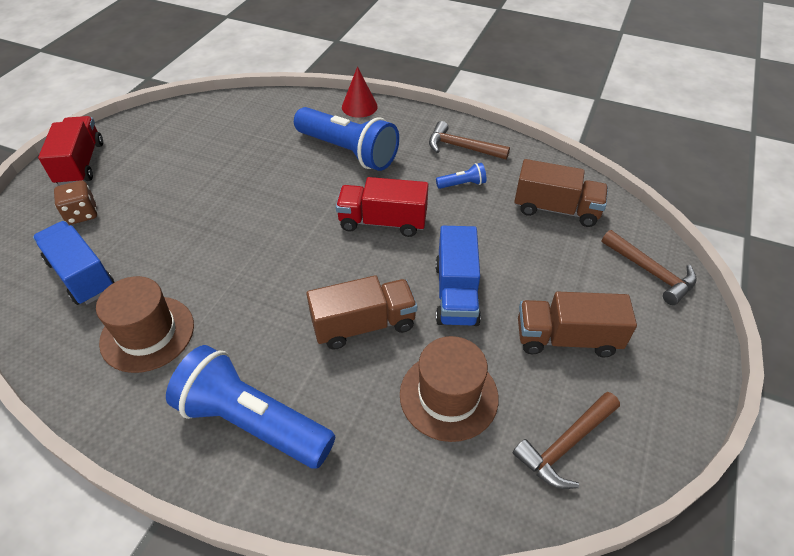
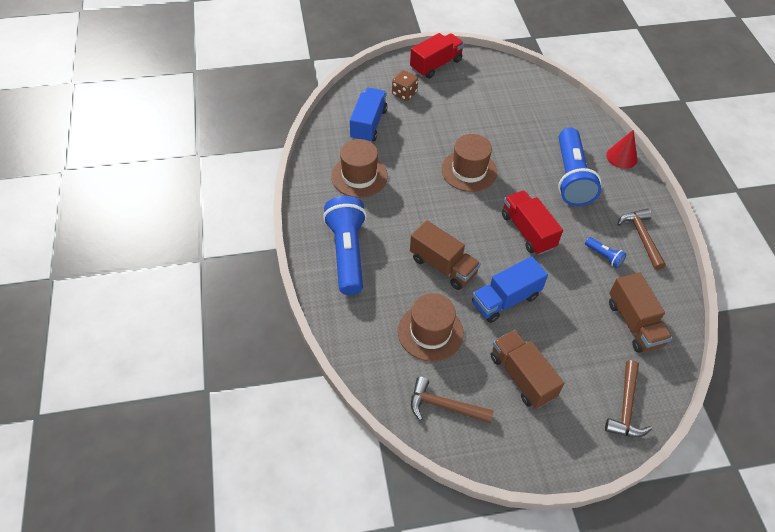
camera: 55 degrees right, 5 degrees up
(256, 222) = (469, 170): none -> brown hat

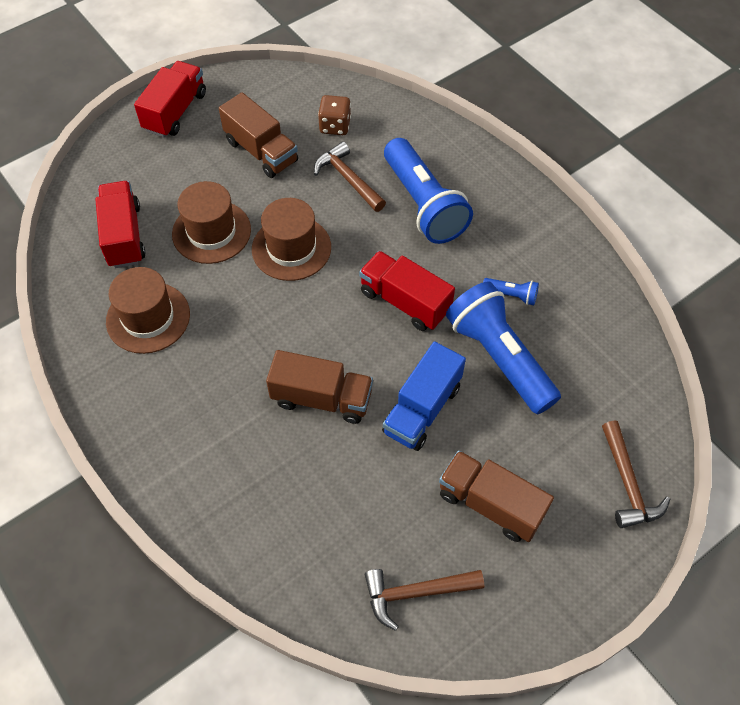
camera: 25 degrees left, 5 degrees up
(347, 253) = (186, 438): blue flashlight -> blue flashlight (499, 358)
(368, 124) = (124, 236): blue truck -> red truck
(404, 93) = (152, 170): brown dice -> brown dice (335, 126)
(430, 332) = (350, 499): brown hat -> brown hat (211, 232)
(621, 157) = (470, 151): red cone -> none
(634, 323) = (586, 369): brown truck -> brown truck (261, 151)
(641, 237) = (543, 250): brown hammer -> brown hammer (348, 179)

